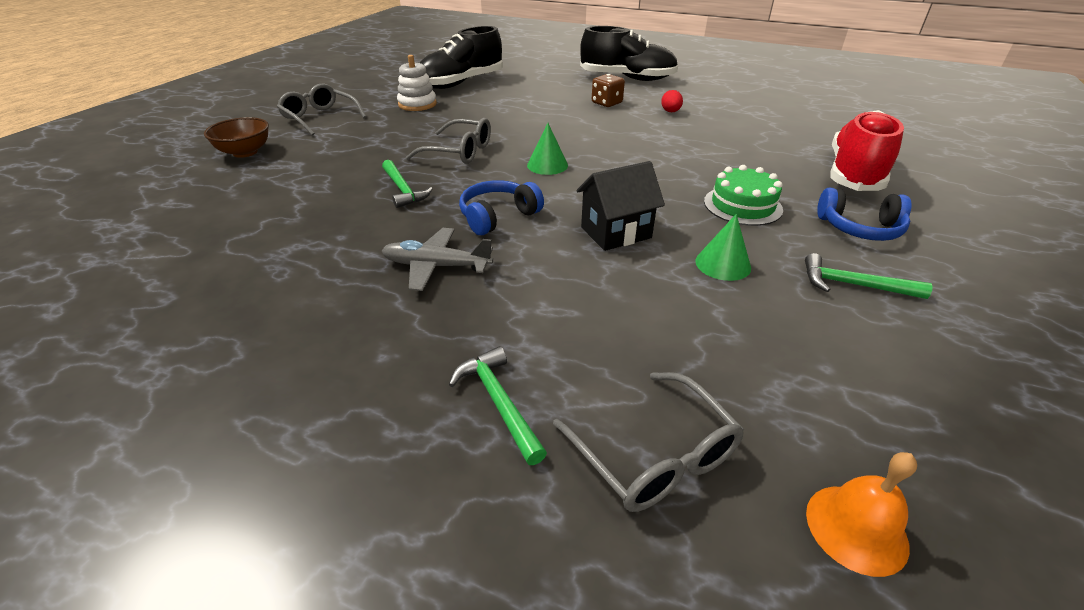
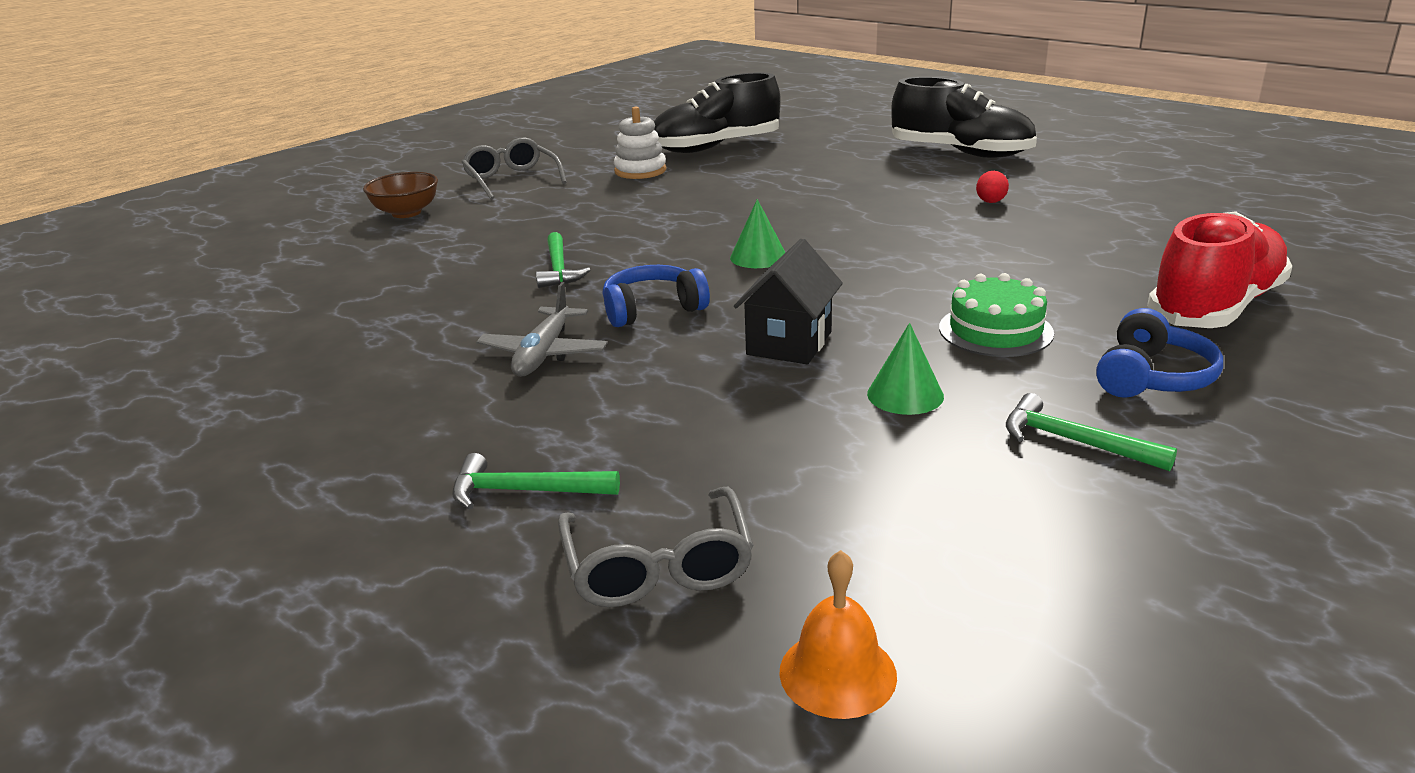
camera: 20 degrees right, 10 degrees down
(436, 266) = (544, 354): grey plane -> grey plane turned 105 degrees counterclockwise
(459, 152) = (655, 232): grey glasses -> none
(499, 402) = (524, 491): green hammer -> green hammer turned 75 degrees counterclockwise
(606, 103) = (902, 185): brown dice -> none
(616, 232) = (789, 343): black house -> black house turned 60 degrees counterclockwise
(859, 228) = (1152, 377): blue headphones -> blue headphones turned 90 degrees counterclockwise

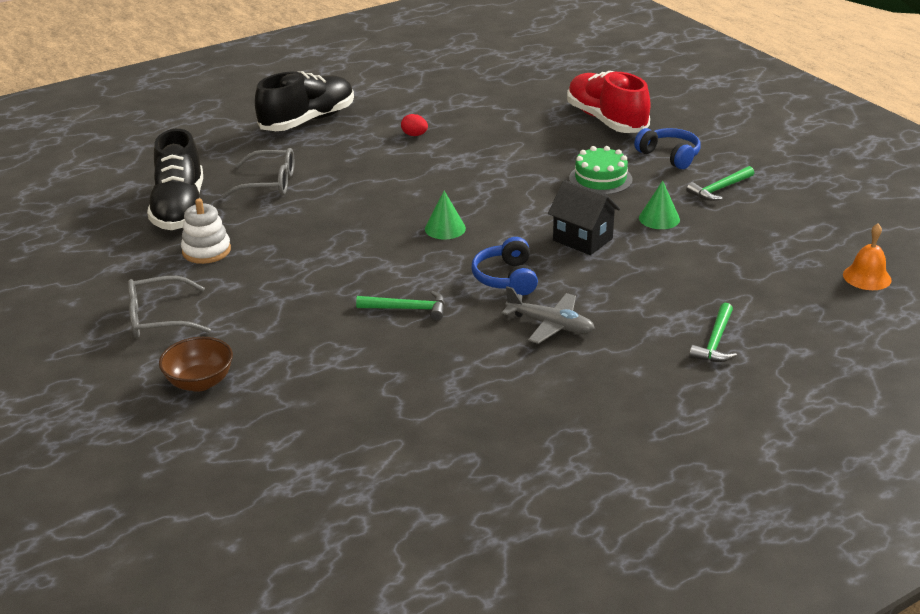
camera: 75 degrees left, 5 degrees up
(658, 566) = (790, 308): grey glasses -> grey glasses (269, 183)

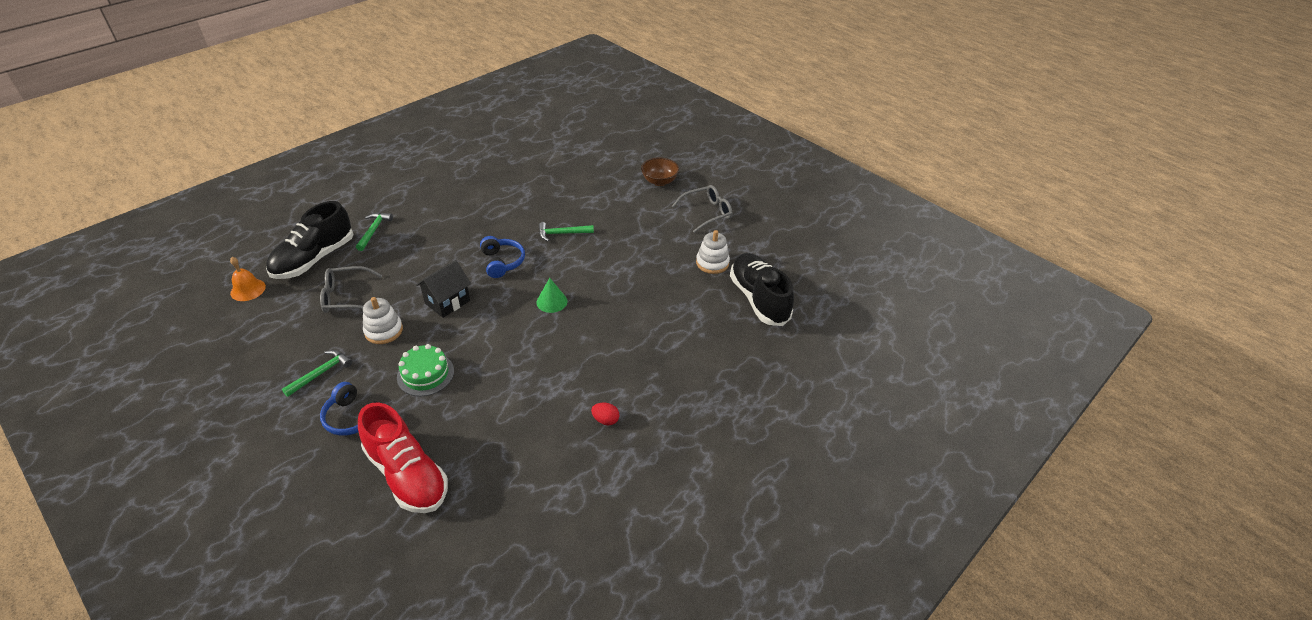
camera: 165 degrees right, 10 degrees up
(269, 183) = (708, 335): grey glasses -> grey glasses (346, 297)
(308, 121) = (720, 431): black shoe -> black shoe (314, 259)
(551, 325) = (472, 232): grey plane -> none
(582, 239) = (447, 302): black house -> black house turned 75 degrees counterclockwise
(659, 218) = (384, 331): green cone -> white stacking toy

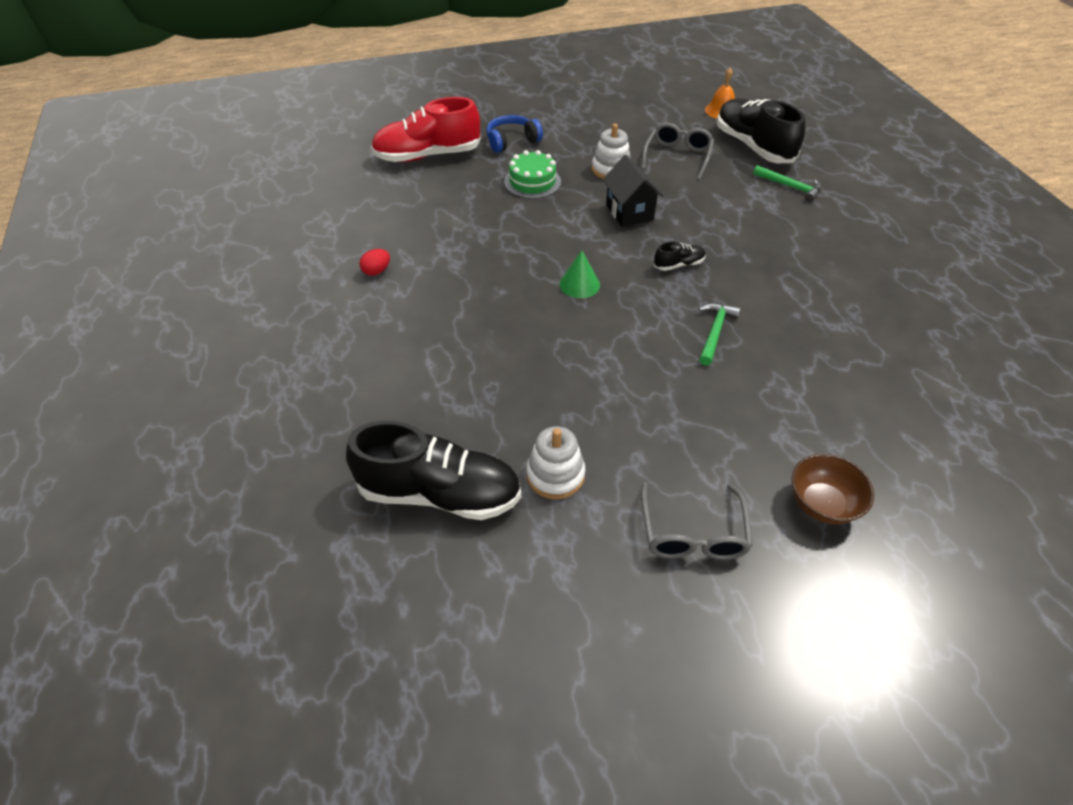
camera: 120 degrees right, 5 degrees up
(321, 373) = (578, 133): green hammer -> none
(502, 262) = (678, 265): blue headphones -> black shoe

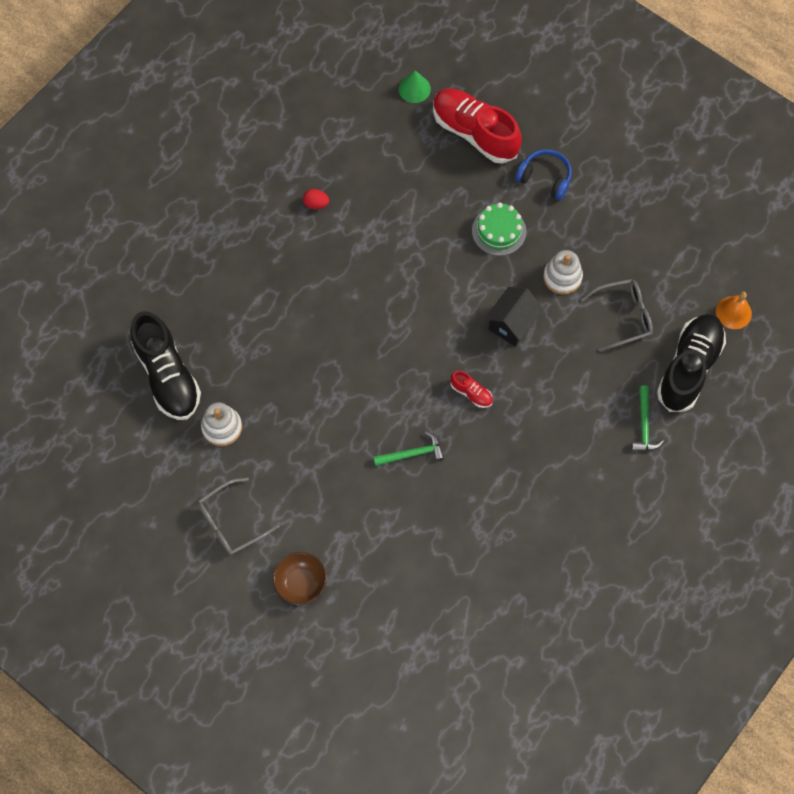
camera: 55 degrees right, 20 degrees up
(579, 284) = (399, 340): green cone -> green cone (414, 89)
(678, 265) = (471, 393): black shoe -> red shoe

